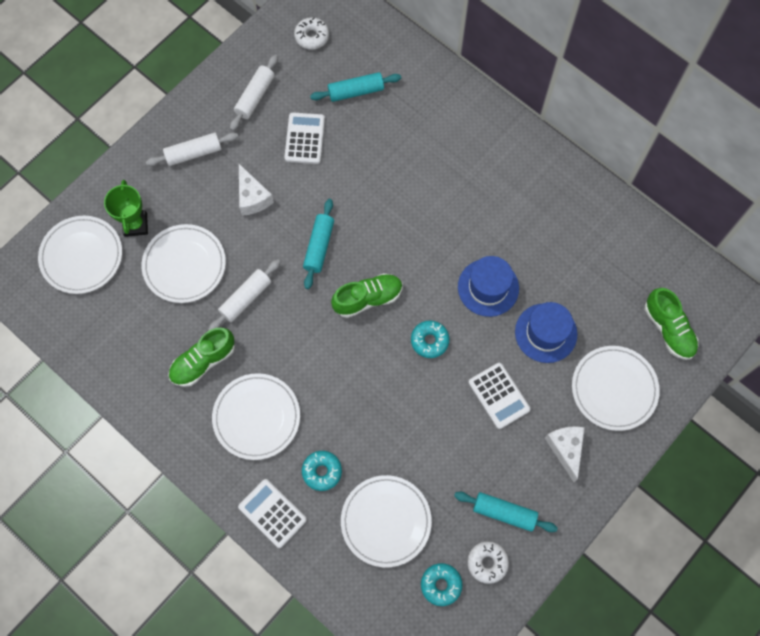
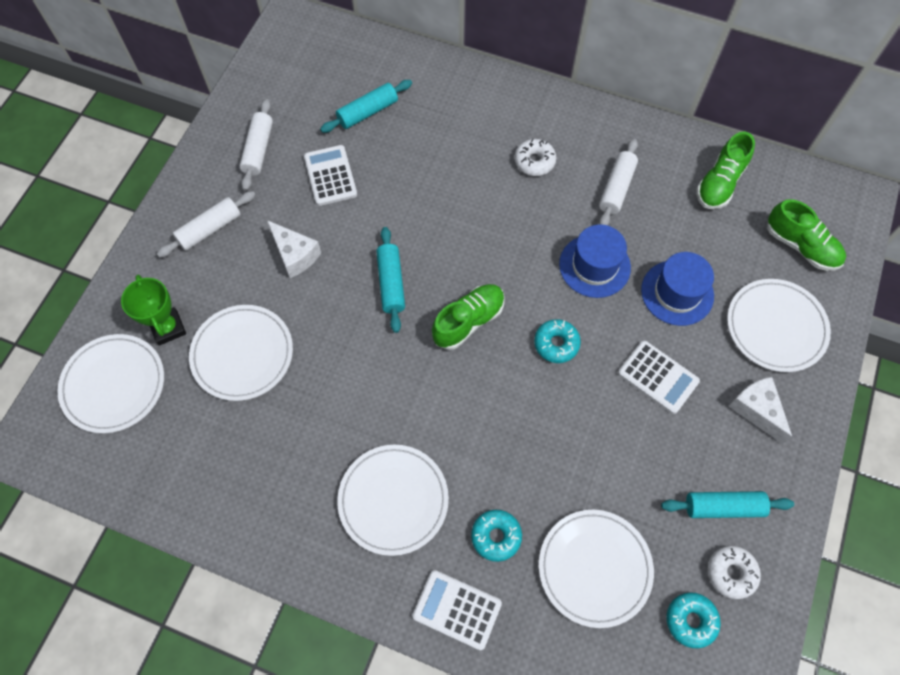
camera: 20 degrees left, 5 degrees down
(203, 361) = (305, 457): green shoe -> green shoe (720, 183)
(246, 298) = (329, 367): white rolling pin -> white rolling pin (616, 188)
(312, 36) = (298, 72): white donut -> white donut (534, 161)

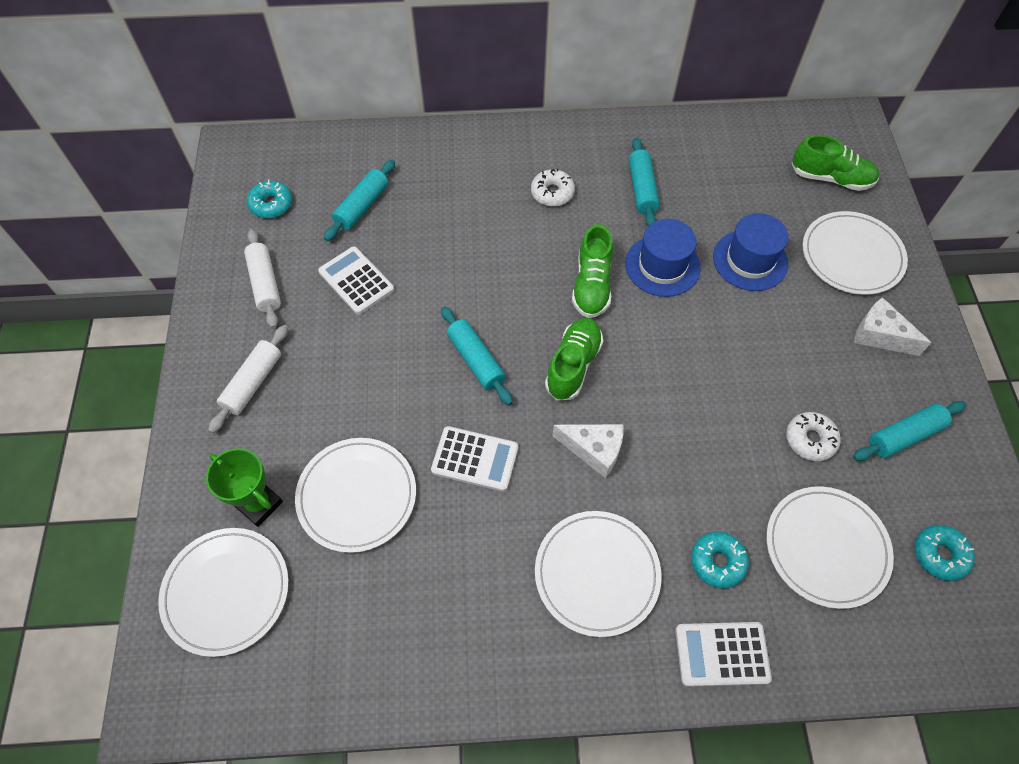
camera: 25 degrees left, 5 degrees down
(295, 255) = (360, 372): white cheese -> white cheese (594, 450)
(556, 344) = (668, 351): turquoise donut -> turquoise donut (271, 204)
(616, 188) = (642, 189): white rolling pin -> turquoise rolling pin
(658, 377) = (778, 343): white calculator -> white calculator (475, 459)
(720, 183) = (730, 150): green shoe -> green shoe (592, 285)
(731, 573) = (947, 493): white donut -> white donut (810, 439)

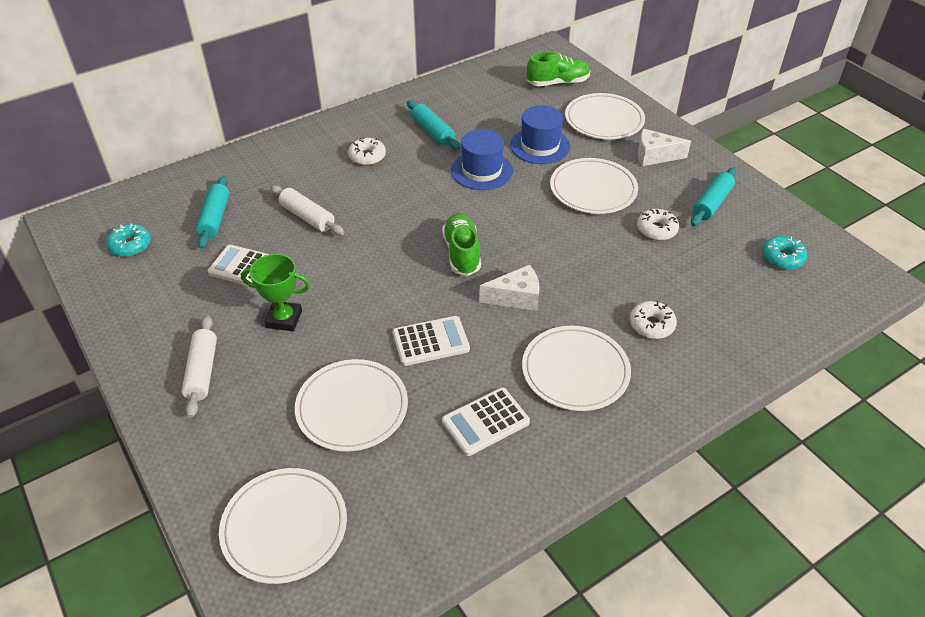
camera: 30 degrees left, 15 degrees down
(259, 504) = (269, 452): green trophy -> green trophy (284, 319)
(265, 284) = (164, 300): white rolling pin -> white rolling pin (307, 217)
(476, 360) = (385, 279): turquoise rolling pin -> none
(592, 285) = (439, 200): green shoe -> none
(717, 562) = (651, 325): turquoise donut -> white donut
(722, 654) = (695, 377): white calculator -> white calculator (485, 422)
(826, 547) = (713, 285): white plate -> white plate (593, 189)

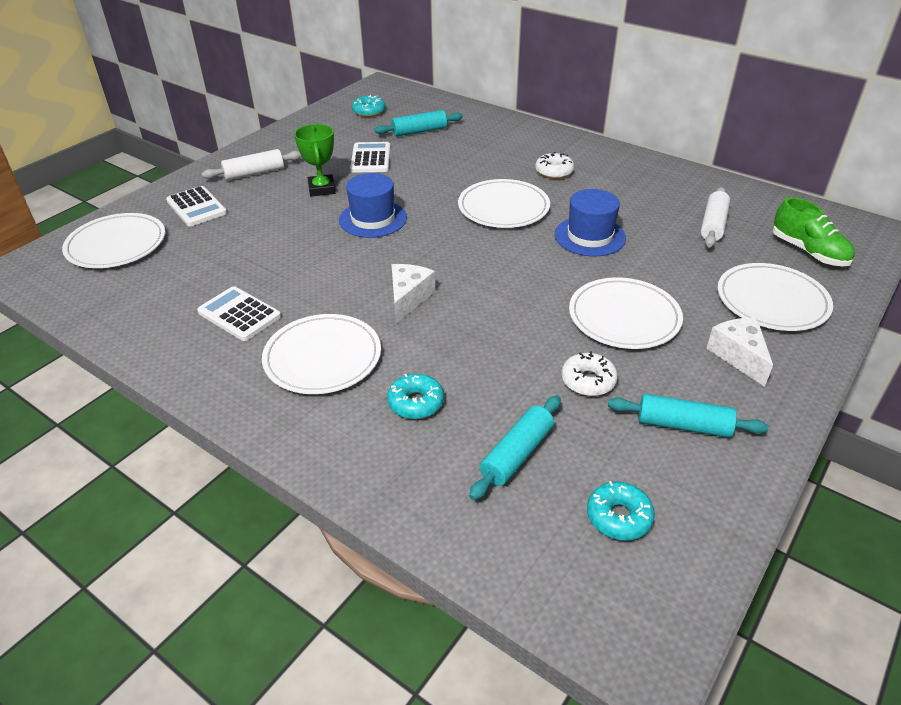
camera: 70 degrees right, 5 degrees down
(307, 217) = (448, 166): white rolling pin -> white rolling pin (713, 225)
(352, 407) = (237, 243): white plate -> white plate (503, 207)
(431, 341) = (326, 263): white calculator -> white calculator (196, 207)
(433, 132) = (626, 195): turquoise rolling pin -> turquoise rolling pin (517, 454)
(462, 253) = (453, 253): green shoe -> none
(516, 298) = (408, 298): white cheese -> white cheese turned 135 degrees counterclockwise
(540, 146) = (669, 264): blue hat -> blue hat (373, 219)
(651, 325) = (416, 403): white donut -> turquoise donut

